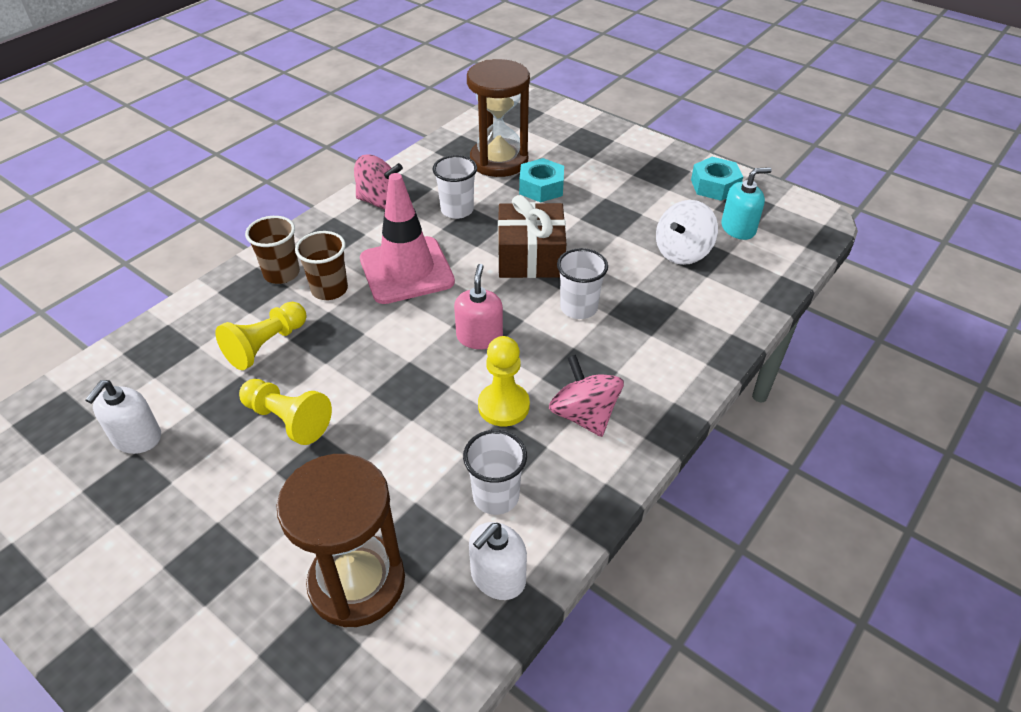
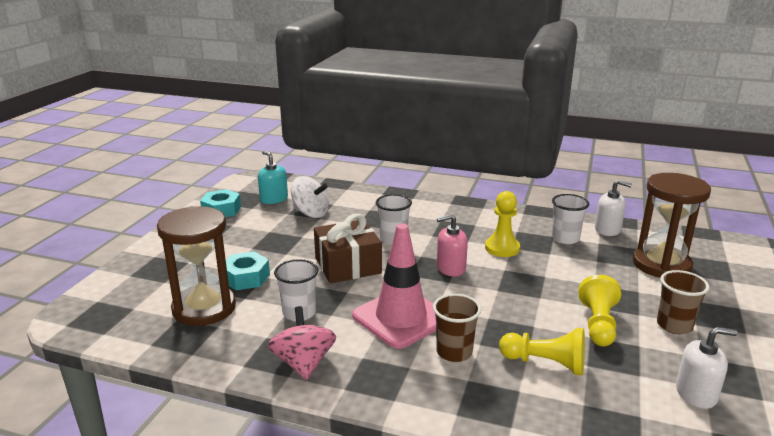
camera: 110 degrees left, 20 degrees down
(281, 273) = (454, 391): brown cup -> brown cup (674, 325)
(584, 415) = (484, 224): pink spinning top -> none

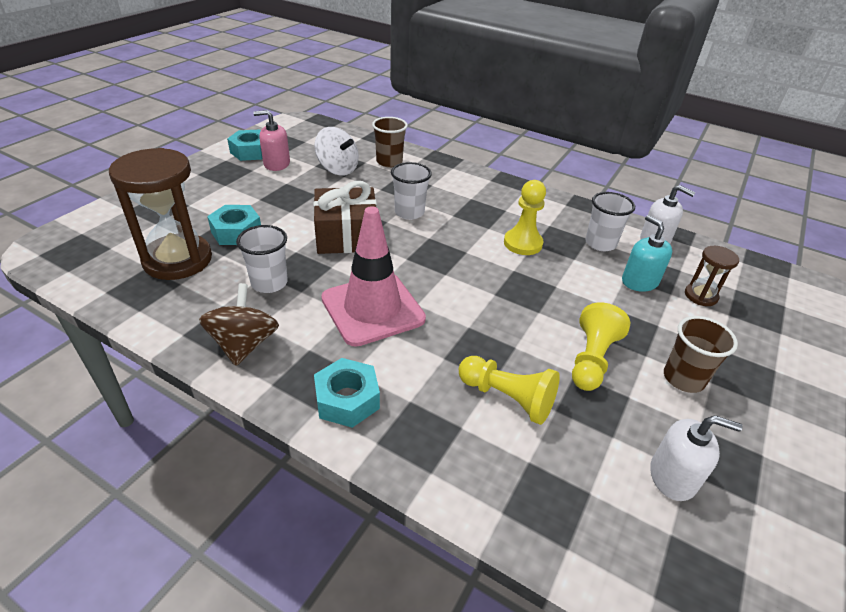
camera: 10 degrees right, 15 degrees up
(274, 199) = (308, 147): turquoise soap dispenser -> turquoise soap dispenser (639, 281)
(303, 363) = (244, 344): pink spinning top -> brown spinning top
(415, 388) = (347, 399): none -> turquoise nut
(450, 268) = (455, 258): pink soap dispenser -> pink soap dispenser (276, 164)
(454, 352) = (410, 363): brown cup -> brown cup (389, 162)
(661, 265) = (700, 296): brown hourglass -> brown hourglass, size x0.49

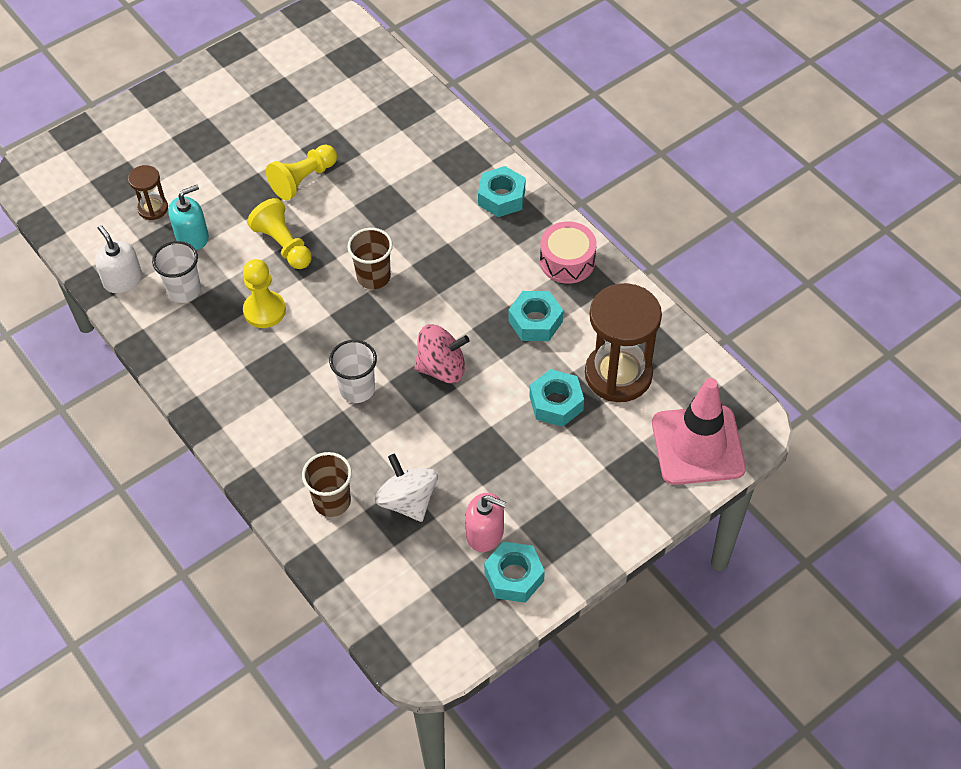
camera: 155 degrees left, 15 degrees up
(244, 344) = (567, 261): brown spinning top -> pink drum
(269, 283) = (535, 321): white cup -> turquoise nut
(346, 236) = (442, 368): brown gift -> pink spinning top
(372, 309) = (452, 269): pink traffic cone -> pink traffic cone (698, 445)
(507, 398) = (388, 169): yellow pawn -> yellow pawn (283, 244)
(639, 281) = (192, 236): turquoise soap dispenser -> turquoise soap dispenser turned 120 degrees counterclockwise
(672, 477) = (319, 99): white soap dispenser -> none
(683, 378) = (248, 149): brown cup -> brown cup (373, 277)

